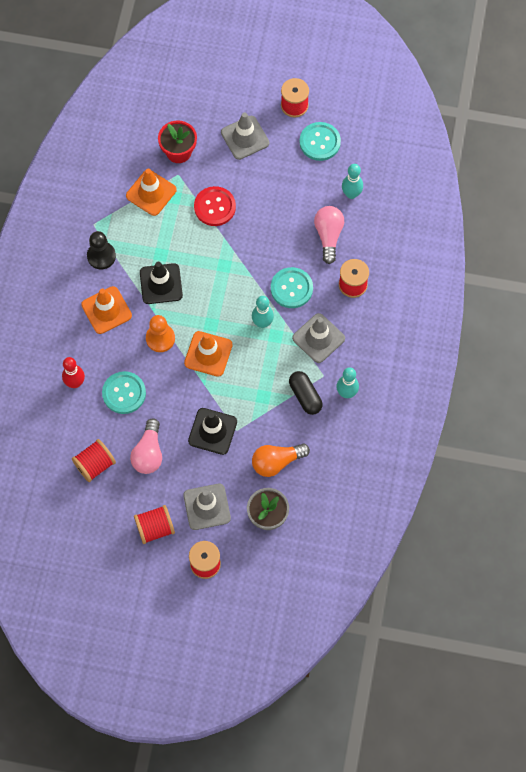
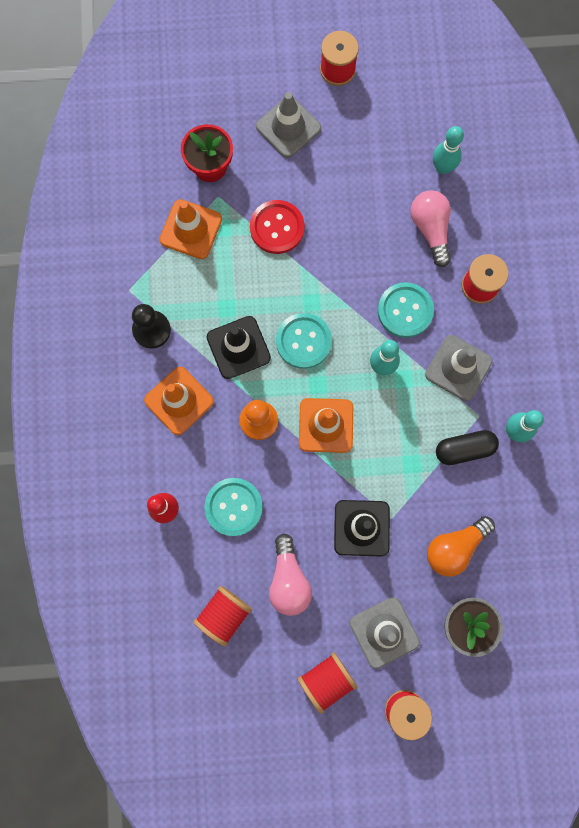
camera: 15 degrees left, 10 degrees up
(305, 396) = (464, 449): black capsule -> black capsule turned 60 degrees counterclockwise
(320, 142) = (383, 110): turquoise button -> turquoise button (303, 341)

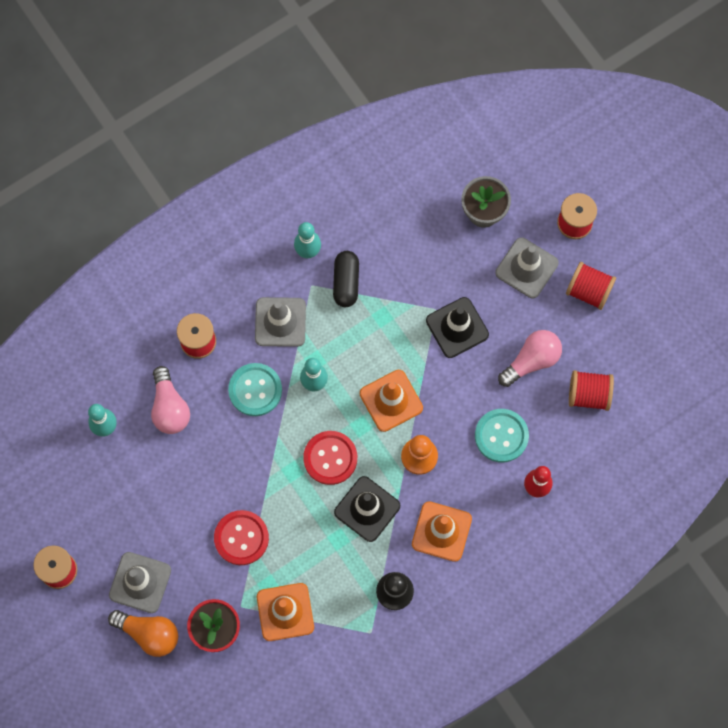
camera: 120 degrees left, 5 degrees down
(303, 341) = (330, 458): turquoise button -> red button
(430, 229) = (169, 407): pink light bulb -> pink light bulb turned 60 degrees counterclockwise
(455, 547) = (429, 249): orange light bulb -> orange light bulb (149, 633)
(464, 449) = (346, 282): black capsule -> black capsule turned 45 degrees clockwise

